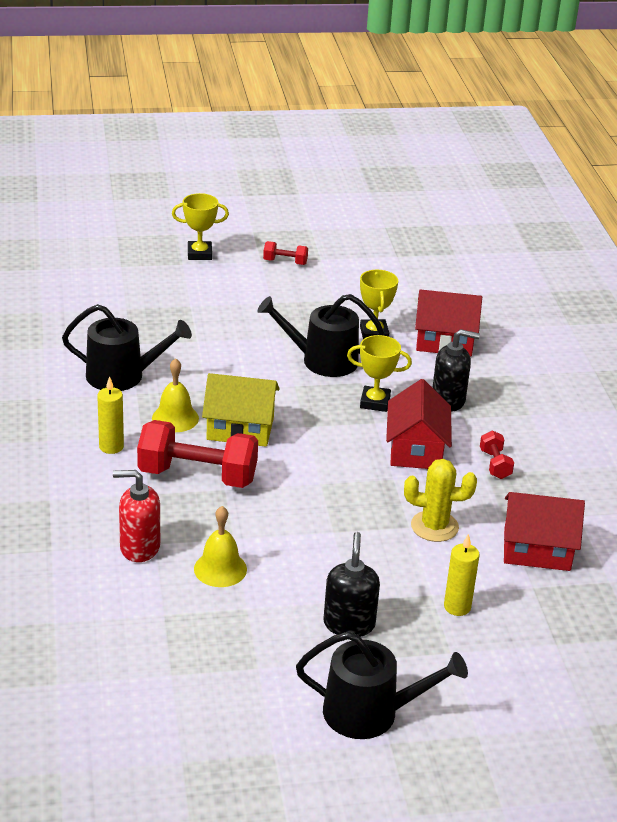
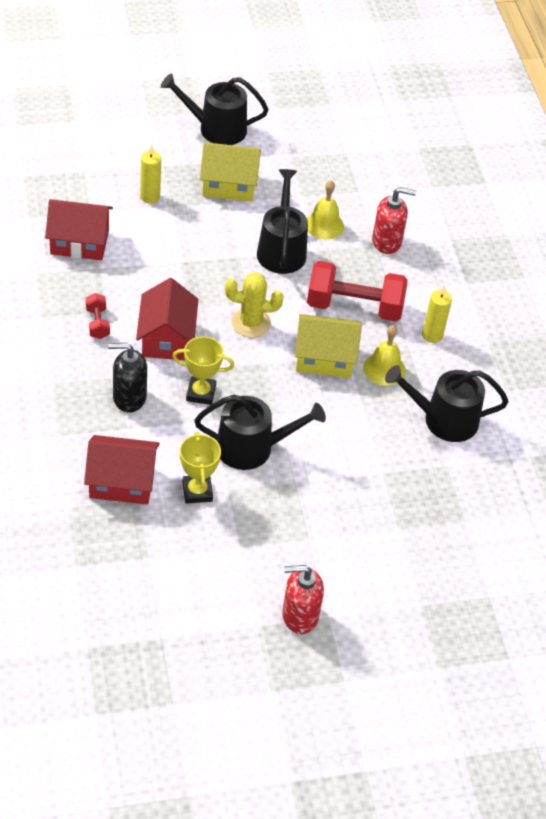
camera: 175 degrees right, 15 degrees up
(199, 254) = (403, 626): yellow trophy -> none
(280, 539) = (281, 250): none -> black watering can
(285, 262) = (299, 616): red dumbbell -> red soap dispenser
(349, 624) = (229, 185): black soap dispenser -> yellow house
(434, 526) = (159, 262): yellow cactus -> yellow cactus (251, 323)

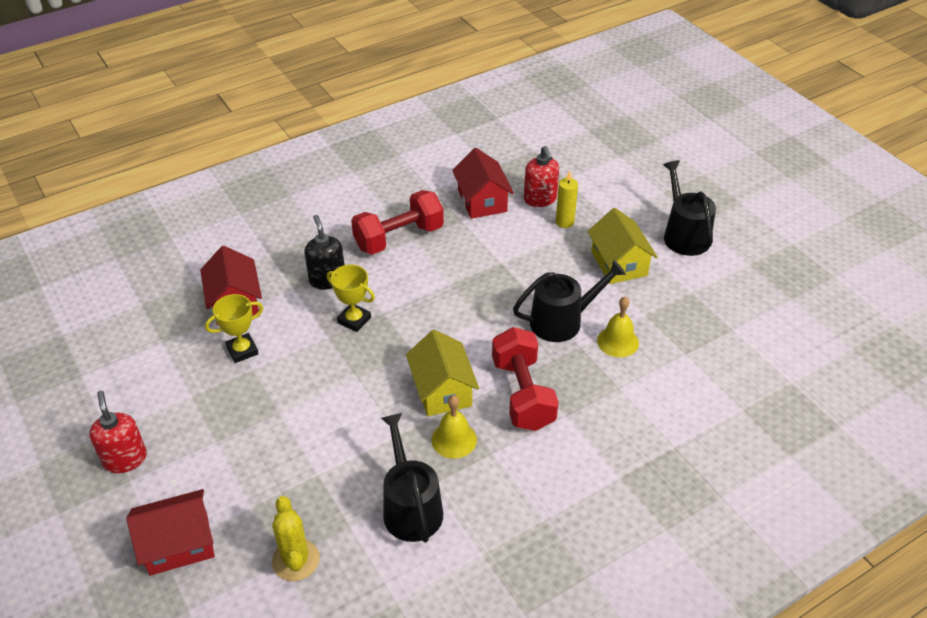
camera: 75 degrees right, 5 degrees down
(97, 323) = (399, 238): red dumbbell -> red dumbbell, size x2.15
(166, 338) = (406, 281): red house -> red house (179, 544)
(201, 393) = (354, 320): yellow trophy -> yellow trophy turned 45 degrees counterclockwise
(251, 323) = (456, 327): yellow cactus -> yellow cactus (296, 560)
(252, 448) = (306, 371): black watering can -> none
(387, 242) = (631, 394): red soap dispenser -> red soap dispenser (540, 199)
(432, 335) = (523, 467): yellow candle -> none

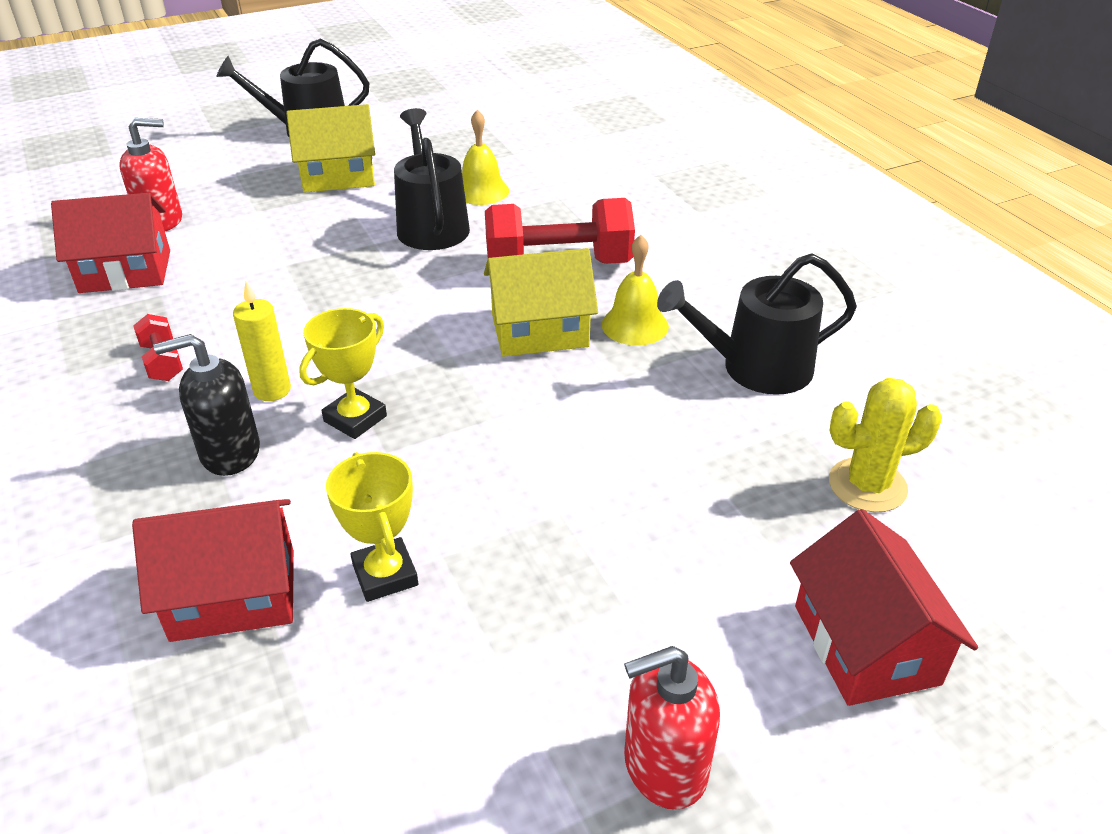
camera: 85 degrees left, 5 degrees down
(399, 238) = (162, 362): red dumbbell -> red dumbbell, size x0.46
(564, 222) = (228, 206): yellow candle -> yellow candle (272, 390)

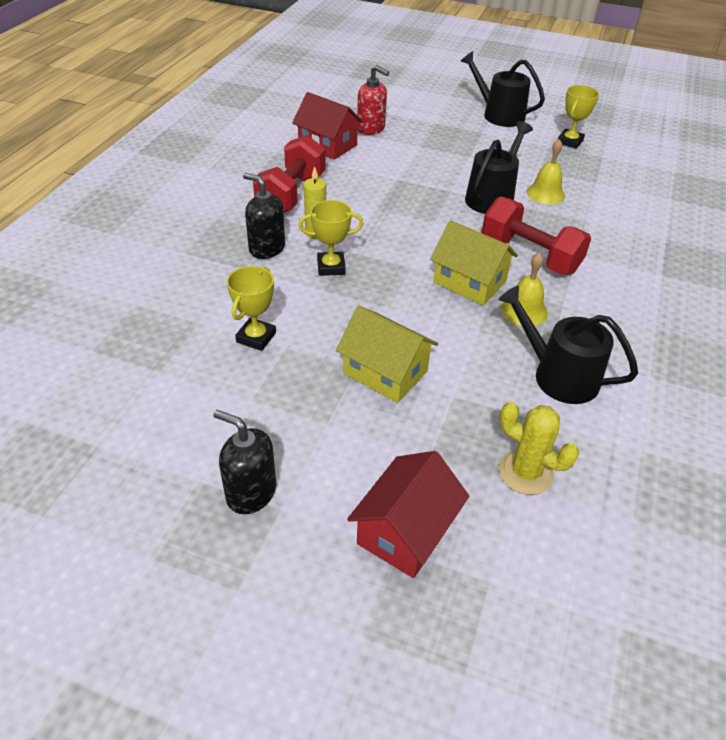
camera: 45 degrees right, 5 degrees up
(162, 362) = (291, 194): red dumbbell -> red dumbbell, size x2.15
(234, 594) = (198, 304): red house -> none
(338, 176) = (481, 147): yellow house -> yellow house (385, 372)
(429, 124) = (570, 142): none -> yellow trophy
(664, 766) = (251, 492): red soap dispenser -> black soap dispenser

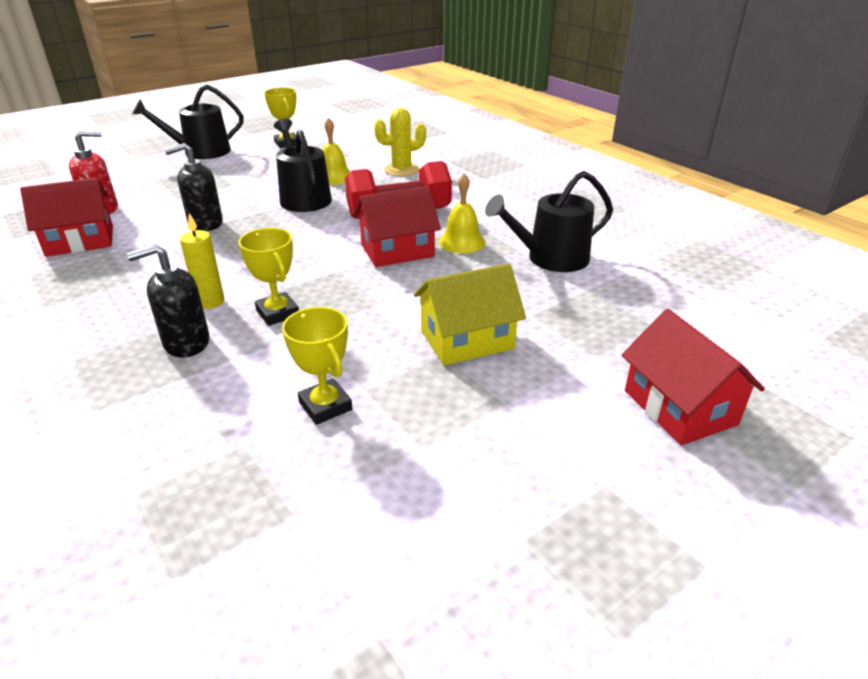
camera: 55 degrees left, 10 degrees down
(251, 492) = (567, 501): black soap dispenser -> black soap dispenser (205, 224)
(291, 194) = (121, 292): red dumbbell -> none
(331, 267) = (277, 313): yellow trophy -> yellow trophy turned 60 degrees counterclockwise
(469, 282) = (397, 250): yellow house -> red house
(525, 472) = (646, 316): yellow cactus -> yellow cactus (401, 170)

